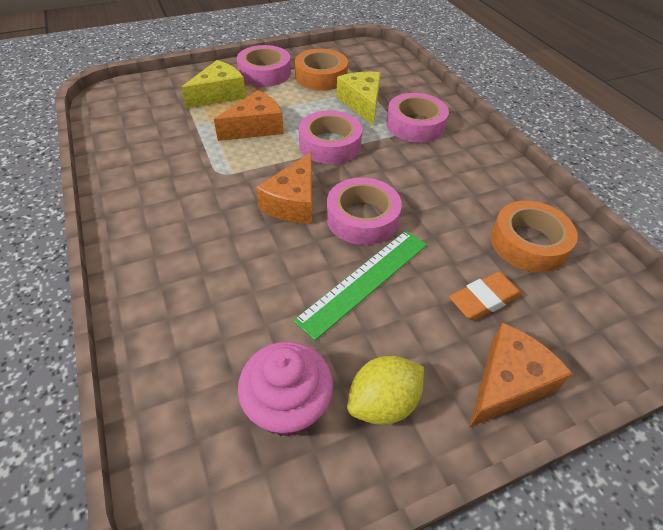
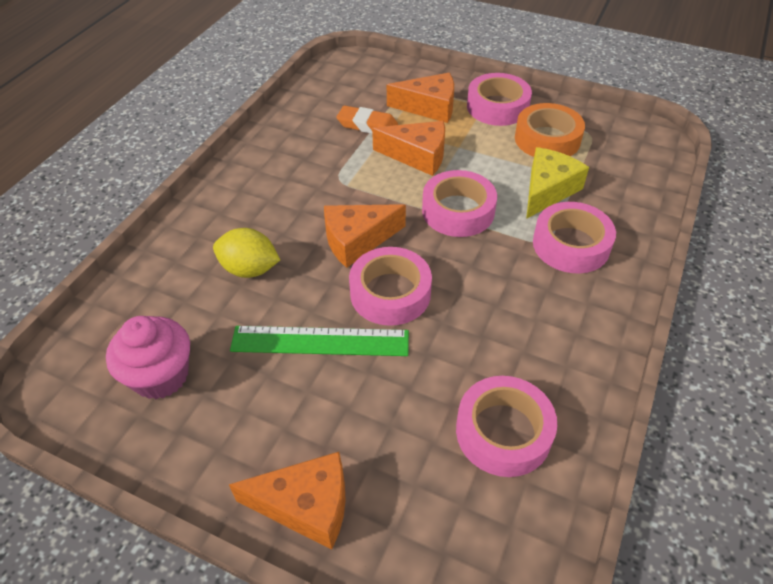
camera: 50 degrees right, 0 degrees up
(219, 94) = (429, 107): yellow cheese -> orange cheese
(383, 402) = (211, 429): yellow lemon -> yellow lemon (250, 269)
(484, 299) = (386, 436): orange eraser -> orange eraser (367, 125)
(528, 243) = (503, 432): orange tape -> pink tape

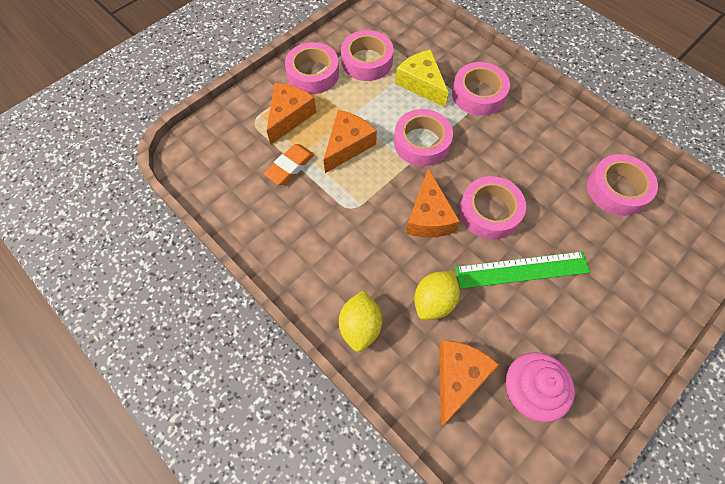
camera: 70 degrees left, 15 degrees up
(204, 220) = (360, 326): none -> yellow lemon
(306, 505) = (652, 313): orange cheese -> orange cheese (458, 377)
(320, 341) = (522, 270): green ruler -> green ruler turned 60 degrees clockwise
(547, 139) = (367, 61): orange tape -> pink tape

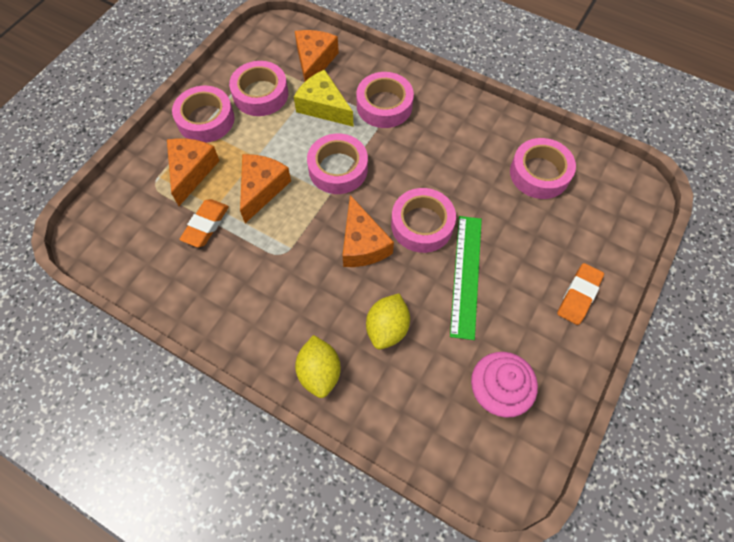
camera: 15 degrees left, 0 degrees up
(458, 377) = (427, 396): orange cheese -> orange cheese (314, 62)
(522, 270) = (466, 275): green ruler -> green ruler turned 60 degrees counterclockwise
(632, 317) = (578, 295): none -> orange eraser

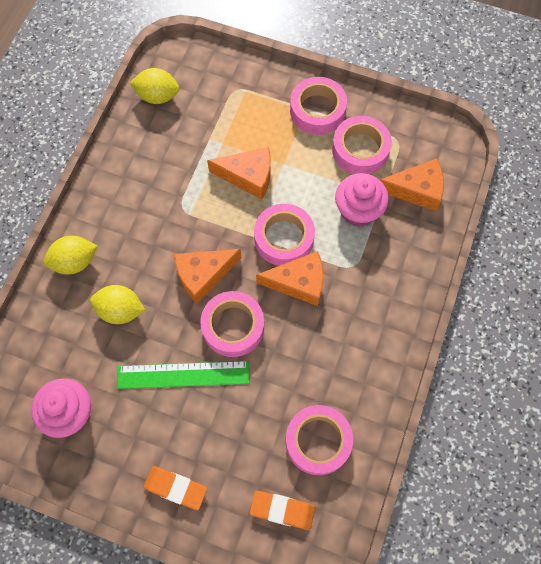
camera: 80 degrees right, 5 degrees up
(132, 262) = (157, 96): none -> yellow lemon
(191, 171) = (256, 114): orange cheese -> orange cheese (298, 283)
(206, 225) = (202, 141): orange eraser -> orange eraser (282, 510)
(323, 106) = (358, 210): yellow cheese -> pink cupcake
(384, 105) = (374, 269): pink tape -> none

